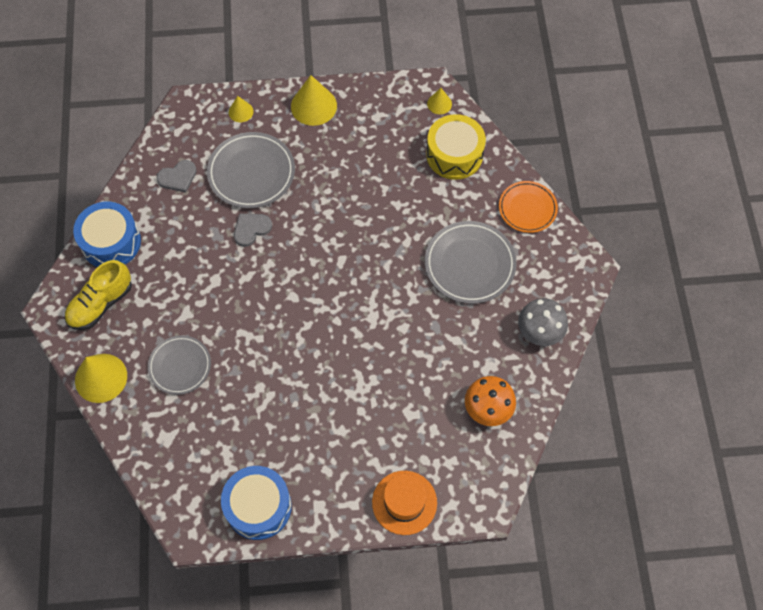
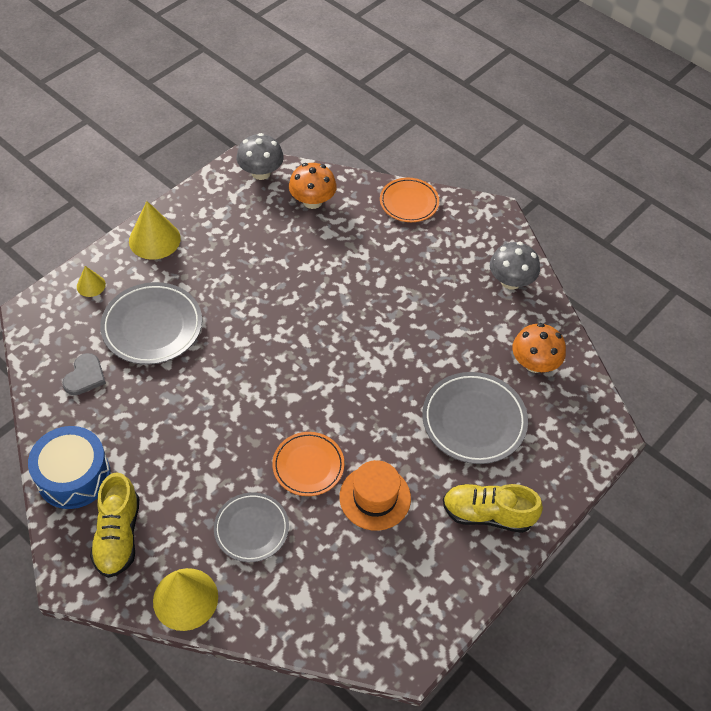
camera: 45 degrees left, 10 degrees down
(251, 229) = (199, 370): grey heart -> none
(255, 353) = (308, 466): none -> orange plate
(258, 506) = (442, 585): blue drum -> none
(337, 487) = (487, 514): none -> yellow shoe
(404, 502) = (550, 482): orange hat -> orange hat (375, 497)
(439, 104) = (261, 172): yellow cone -> grey mushroom
(454, 155) = (312, 201): yellow drum -> orange mushroom
(469, 264) = (409, 271): grey plate -> grey plate (474, 420)

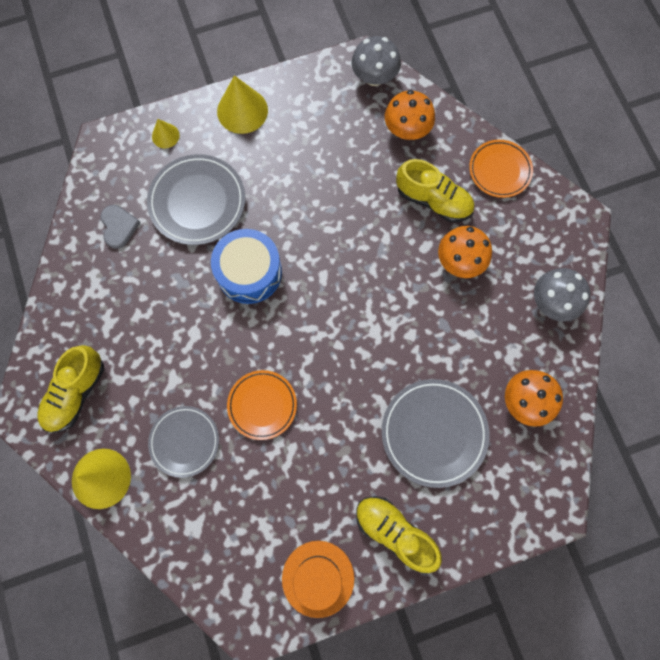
camera: 30 degrees right, 20 degrees up
(73, 476) = (66, 319): blue drum -> blue drum (249, 272)
(85, 376) = (119, 227): grey heart -> grey heart turned 60 degrees counterclockwise
(367, 245) = (433, 200): none -> yellow shoe
(375, 497) = (303, 465): orange hat -> orange hat (318, 578)
(416, 281) = (460, 261): none -> orange mushroom

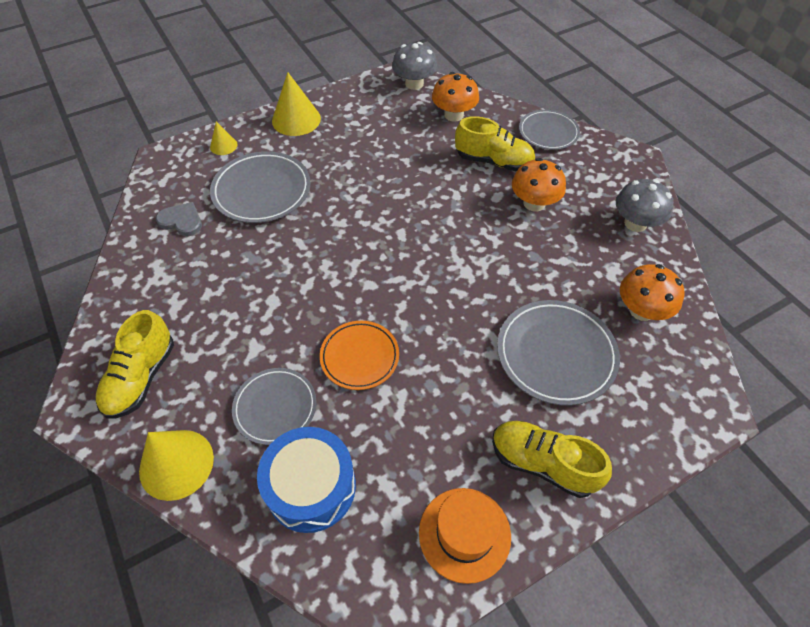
camera: 10 degrees left, 20 degrees down
(119, 227) = (181, 221): grey heart -> grey heart turned 45 degrees counterclockwise
(249, 272) = (324, 240): blue drum -> blue drum (311, 487)
(499, 170) = (548, 133): orange plate -> grey plate

